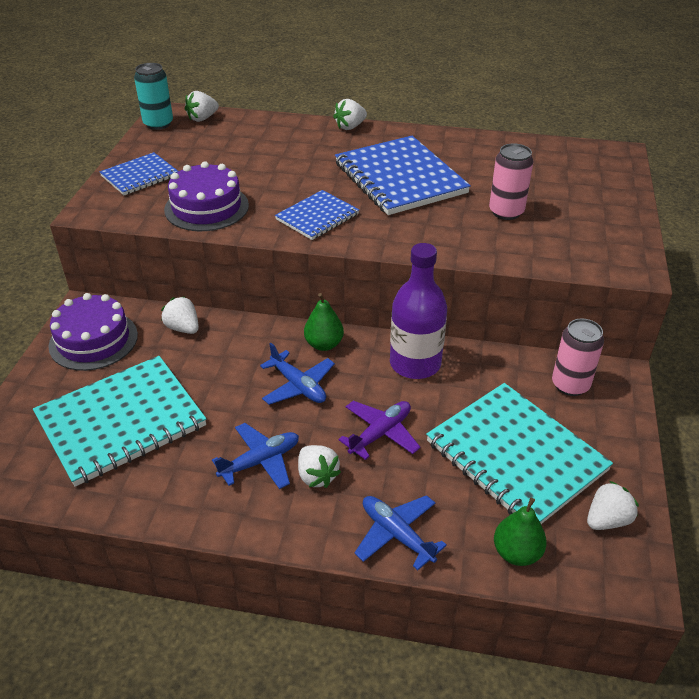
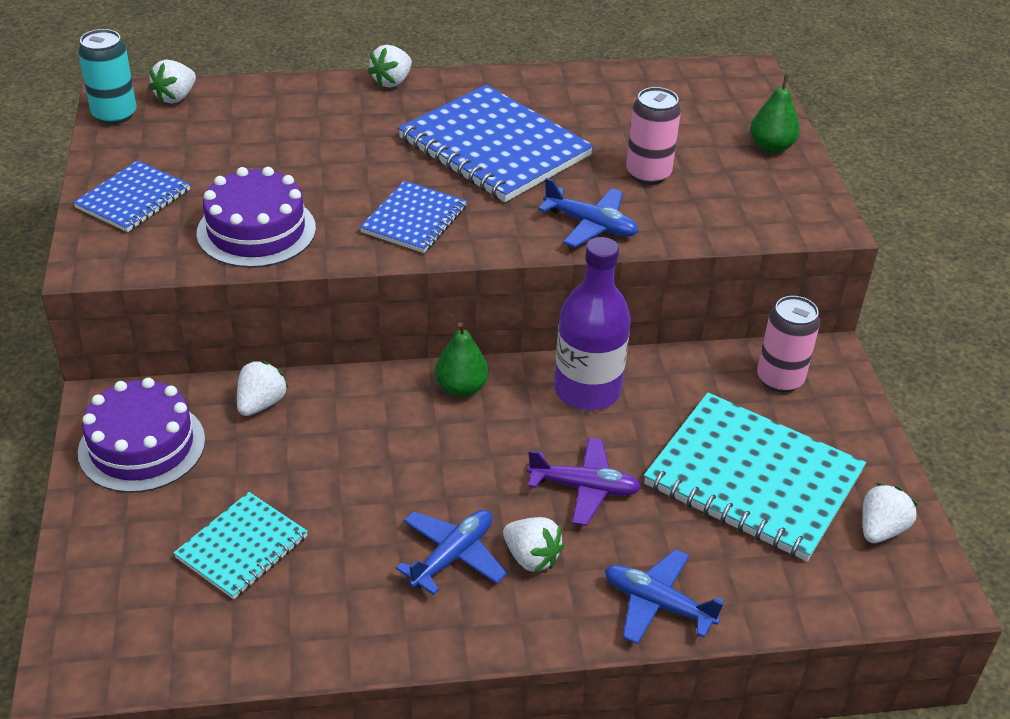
camera: 20 degrees left, 0 degrees up
(121, 422) = (242, 547): turquoise notebook -> turquoise notebook, size x0.55
(183, 328) = (261, 404): white strawberry -> white strawberry turned 90 degrees clockwise
(298, 386) = (454, 449): blue plane -> blue plane (590, 225)
(380, 434) = (584, 488): purple plane -> purple plane turned 75 degrees clockwise
(516, 553) = (799, 591): green pear -> green pear (771, 147)

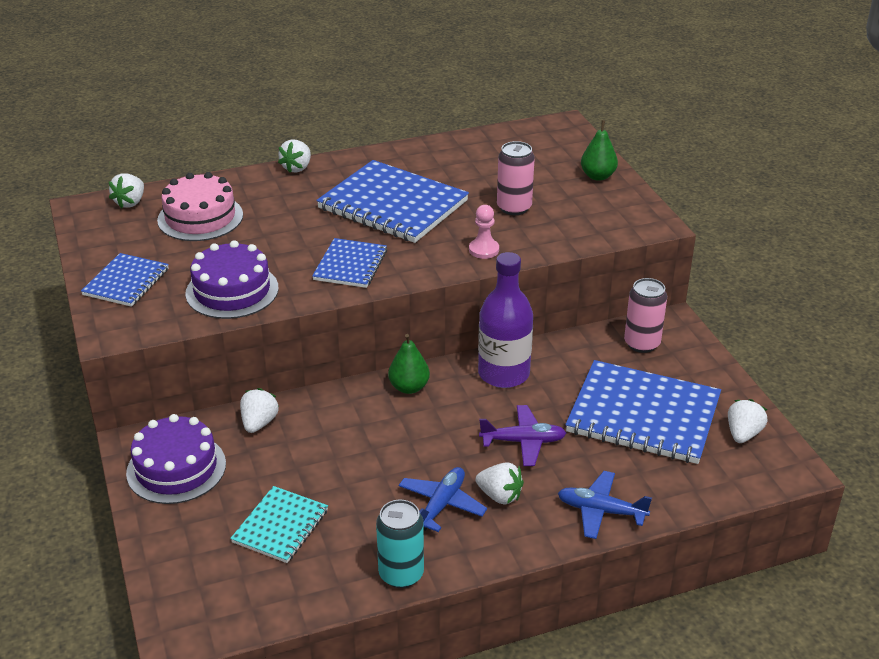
camera: 10 degrees left, 5 degrees down
(114, 115) = (86, 222): turquoise can -> turquoise can (401, 574)
(252, 129) = (200, 217): none -> pink cake
(590, 225) = (484, 250): blue plane -> pink pawn
(753, 479) = (643, 415): turquoise notebook -> blue notebook

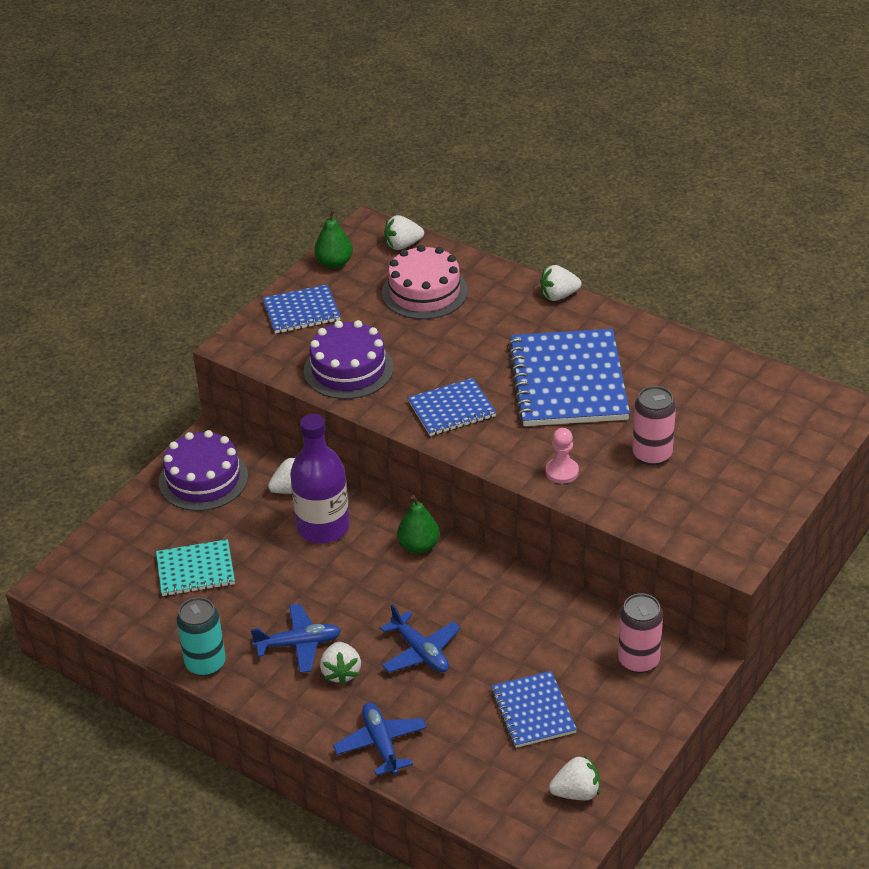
camera: 55 degrees right, 5 degrees up
(503, 374) = (497, 592): purple bottle -> purple bottle (323, 527)
(523, 441) = (420, 652): purple plane -> blue plane
(598, 176) = (775, 479): green pear -> green pear (334, 263)
(643, 415) = (533, 711): blue notebook -> blue notebook, size x0.55

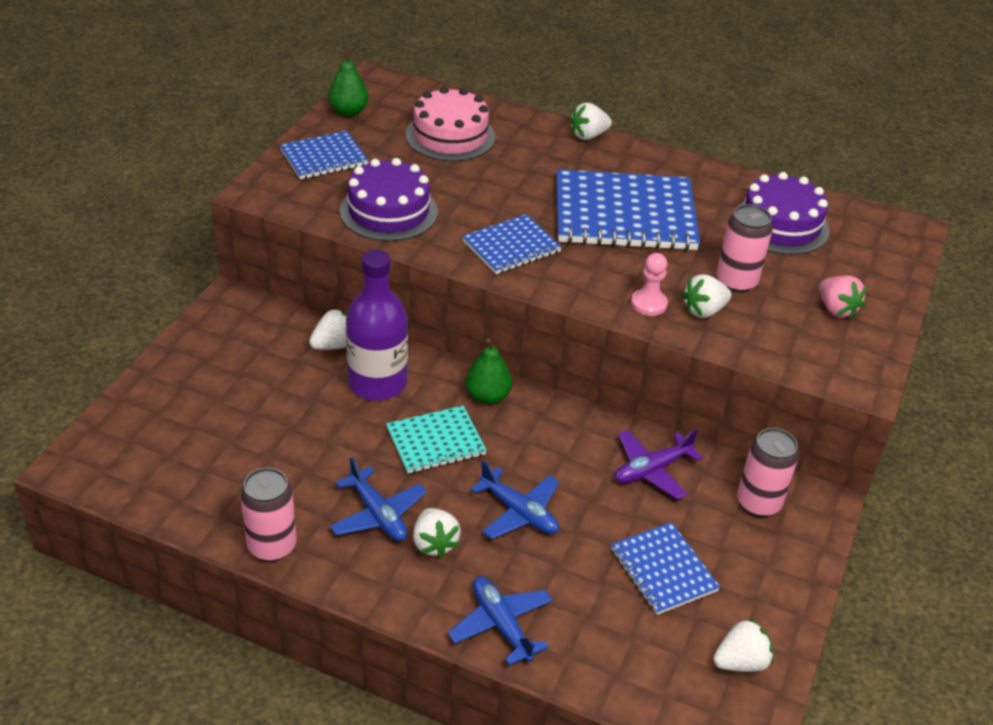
camera: 15 degrees left, 0 degrees up
(195, 570) = (241, 439): turquoise notebook -> turquoise notebook (436, 442)
(203, 479) = (232, 340): purple cake -> purple cake (780, 225)
(205, 663) = (272, 546): turquoise can -> pink can
(299, 644) = (378, 514): blue plane -> blue plane turned 75 degrees clockwise
(402, 245) = (415, 94): white strawberry -> white strawberry (703, 311)
(550, 623) = (652, 470): none -> purple plane
(568, 381) = (624, 215): blue notebook -> blue notebook turned 75 degrees counterclockwise
(738, 486) = (836, 309): none -> pink strawberry

